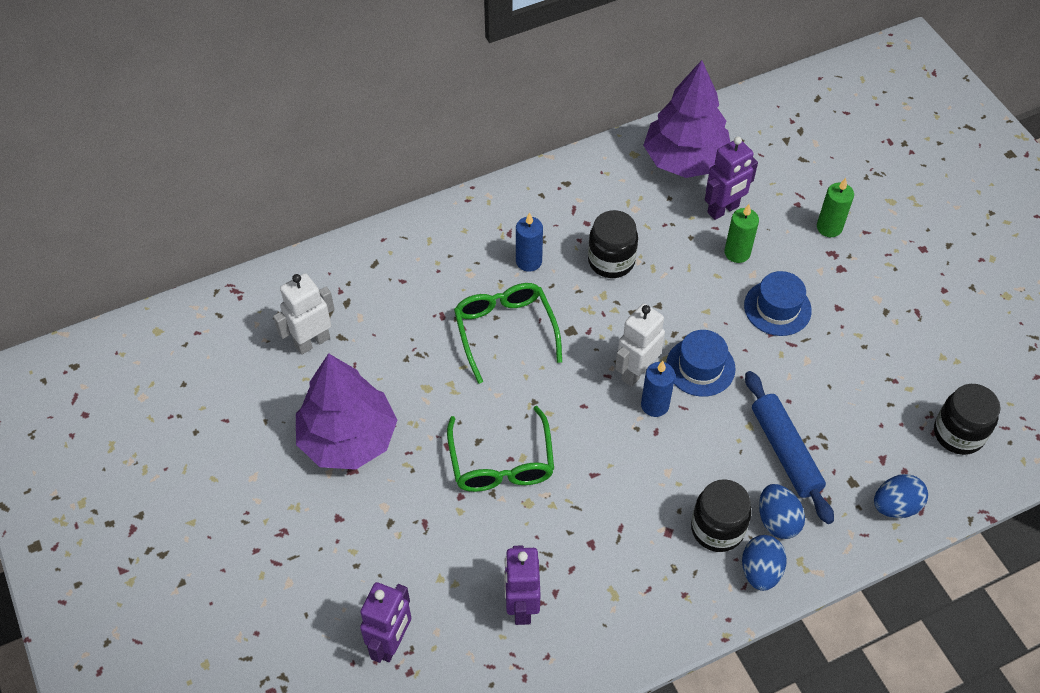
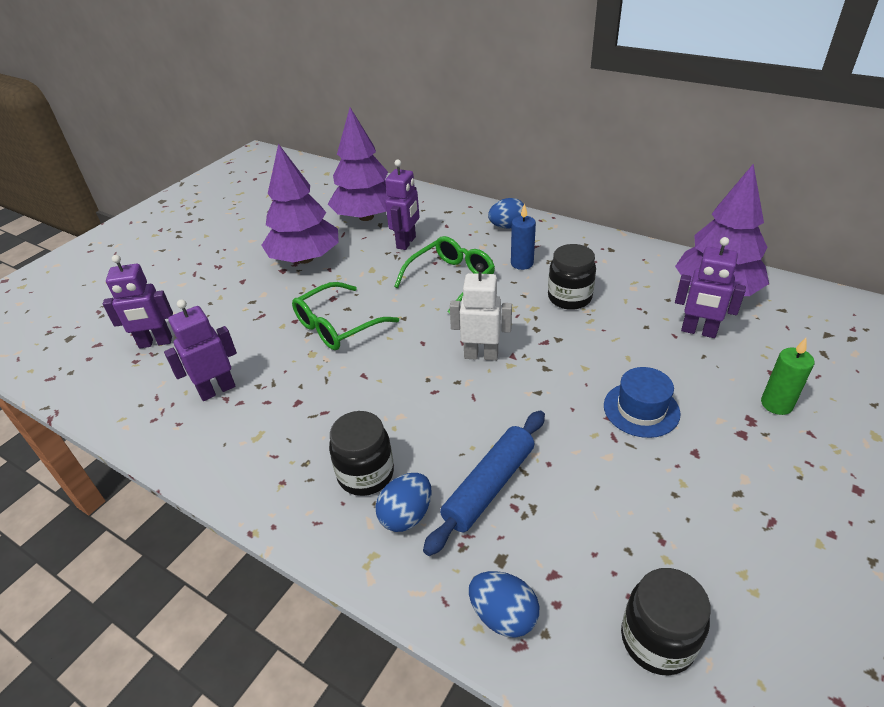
camera: 60 degrees right, 15 degrees down
(312, 342) = (366, 217): white robot -> purple tree
(403, 332) = (406, 242): none -> purple robot
(655, 405) = (459, 379): blue candle -> none
(700, 367) = (524, 388): blue hat -> none
(737, 253) = (666, 358): green candle -> none
(760, 571) = (340, 527): blue egg -> blue egg (507, 226)

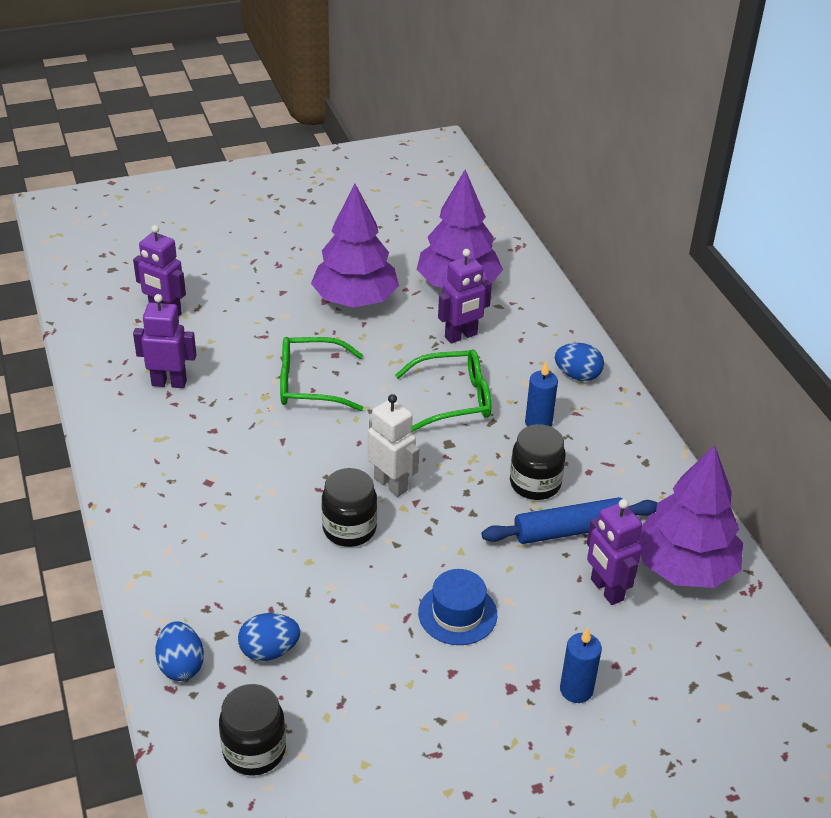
camera: 35 degrees right, 0 degrees up
(366, 474) = (200, 516): black jar -> black jar (349, 529)
(406, 515) = (195, 563): blue egg -> blue egg (269, 651)
(489, 486) = (271, 584): blue rolling pin -> blue rolling pin (569, 530)
(776, 404) = (576, 690): green candle -> blue candle

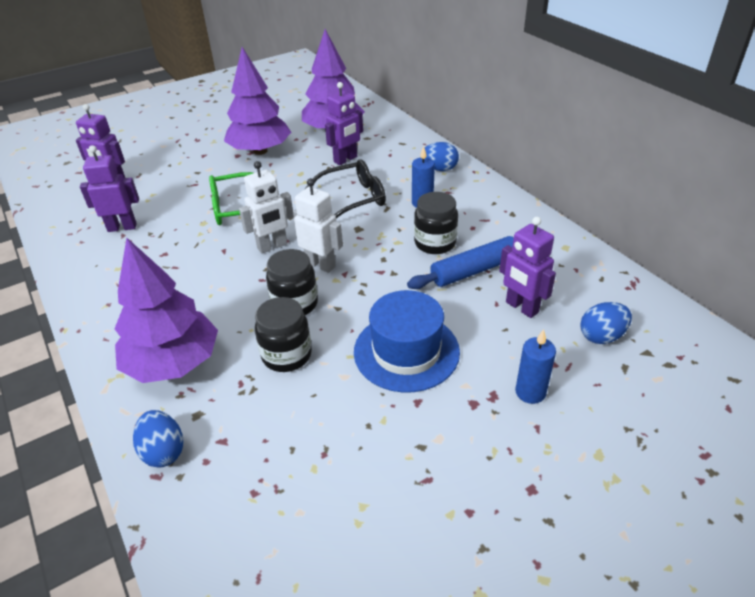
camera: 10 degrees left, 0 degrees up
(254, 750) = (250, 519): black jar -> black jar (287, 355)
(269, 651) = (246, 419): blue egg -> blue egg (601, 336)
(340, 447) = (272, 246): none -> white robot
(454, 399) = (353, 199): green glasses -> black glasses
(457, 613) = (406, 351): blue hat -> blue hat, size x1.51
(684, 567) = (574, 279): purple tree -> purple tree (173, 363)

